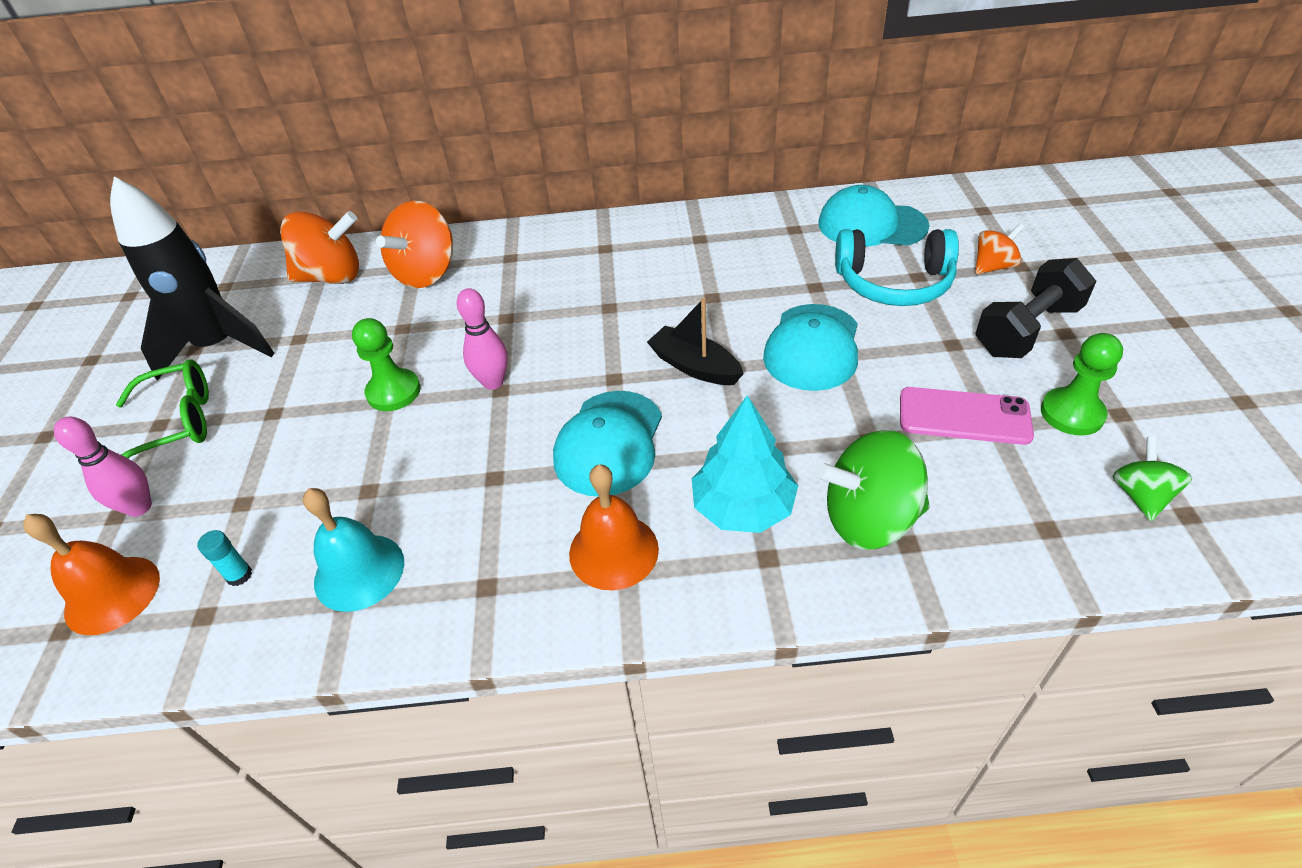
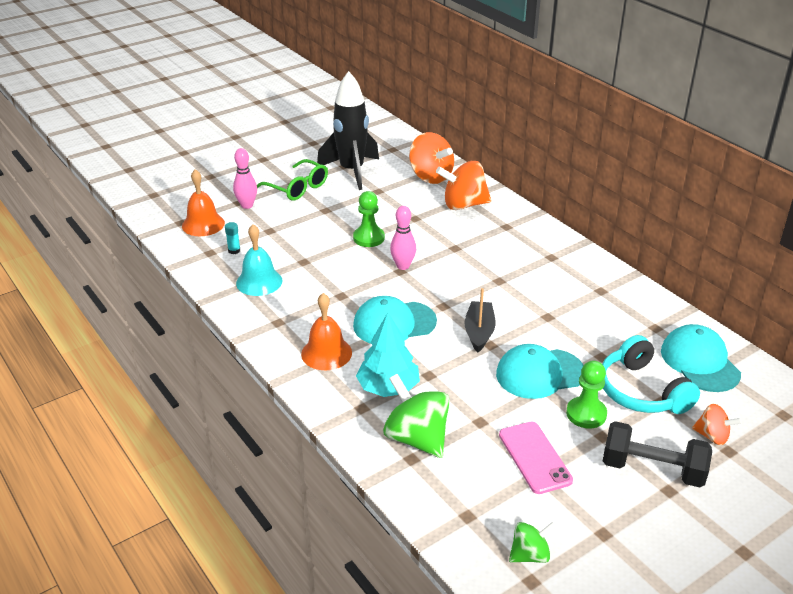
camera: 55 degrees right, 10 degrees down
(1072, 413) = (582, 508): green pawn -> green pawn (586, 414)

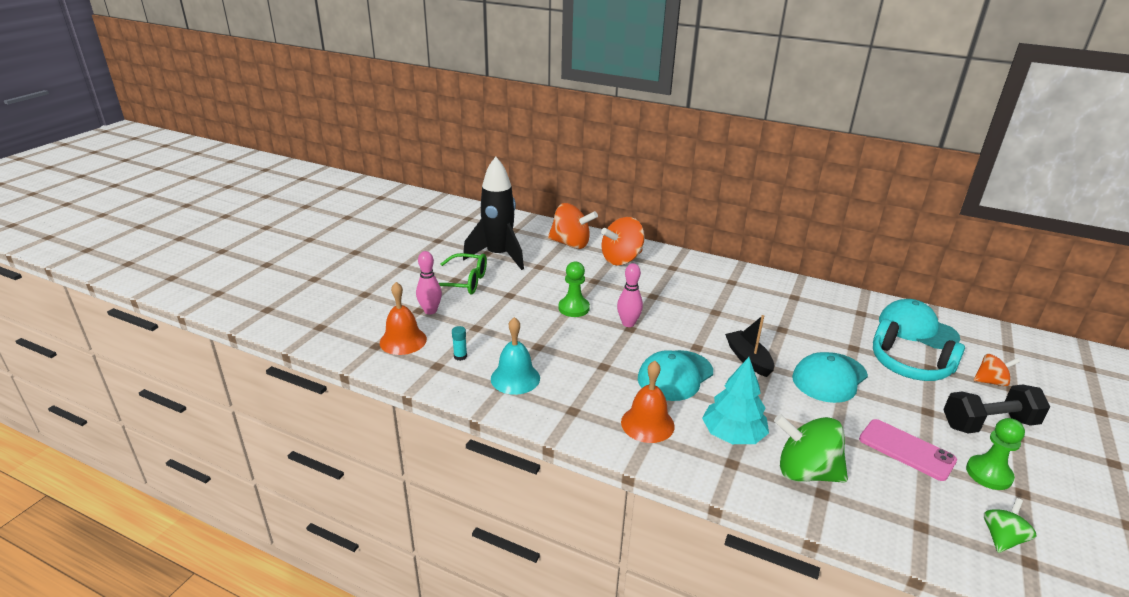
camera: 30 degrees left, 5 degrees down
(586, 414) = (897, 398): green pawn -> green pawn (988, 474)

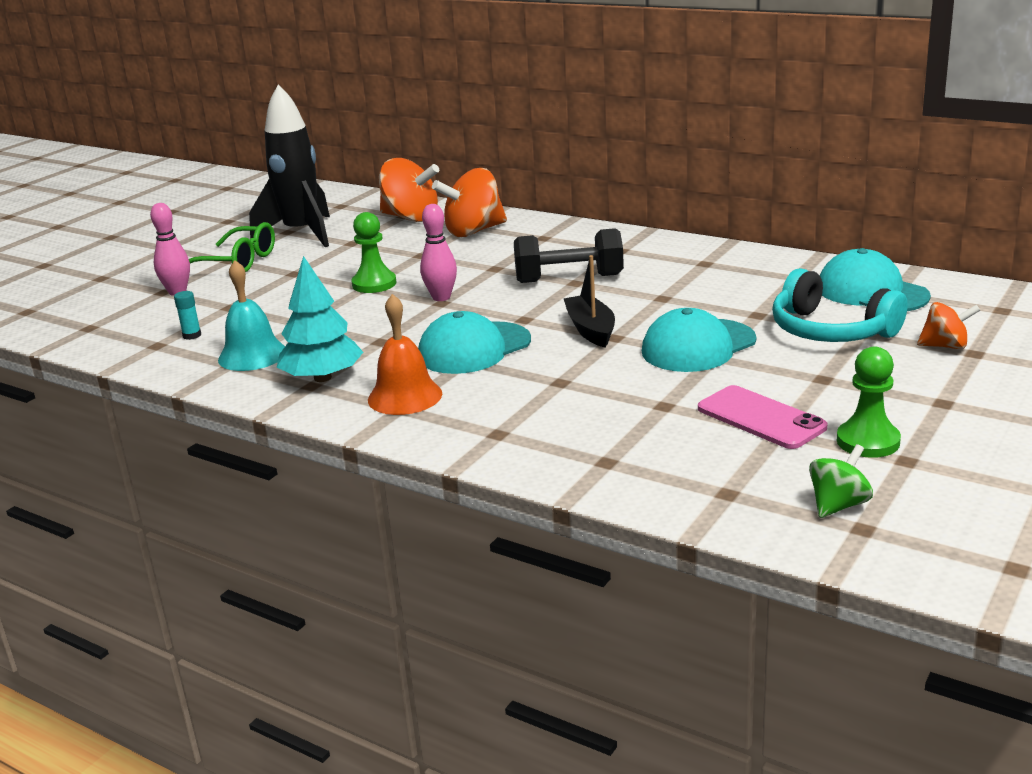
camera: 10 degrees right, 5 degrees down
(403, 341) = (125, 322): orange bell -> none
(733, 435) = (517, 406): turquoise tree -> turquoise tree (322, 378)
(805, 472) = (596, 441): green spinning top -> none
(988, 424) = (907, 390): black dumbbell -> black dumbbell (569, 278)

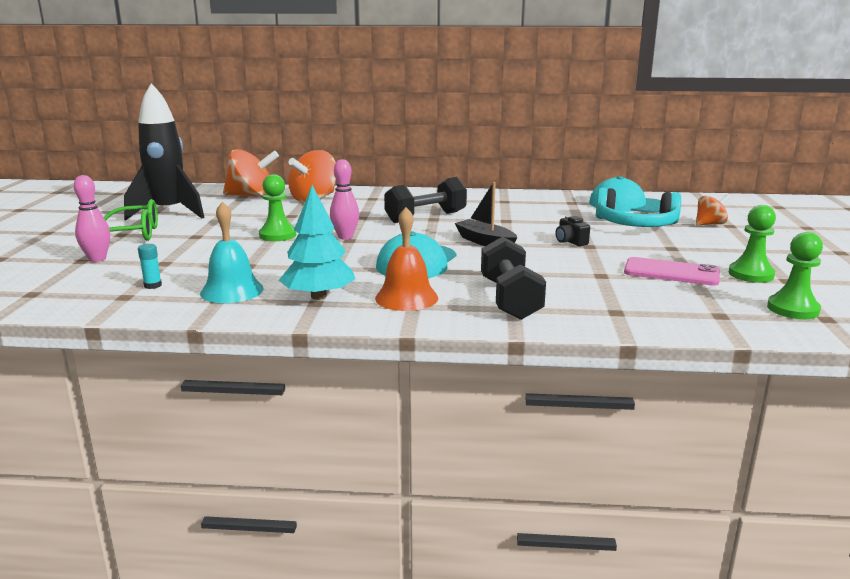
camera: 30 degrees left, 5 degrees down
(510, 420) = (510, 299): none -> black dumbbell
(698, 346) = (570, 242): turquoise cap -> black camera
(838, 505) = (793, 309): green spinning top -> green pawn

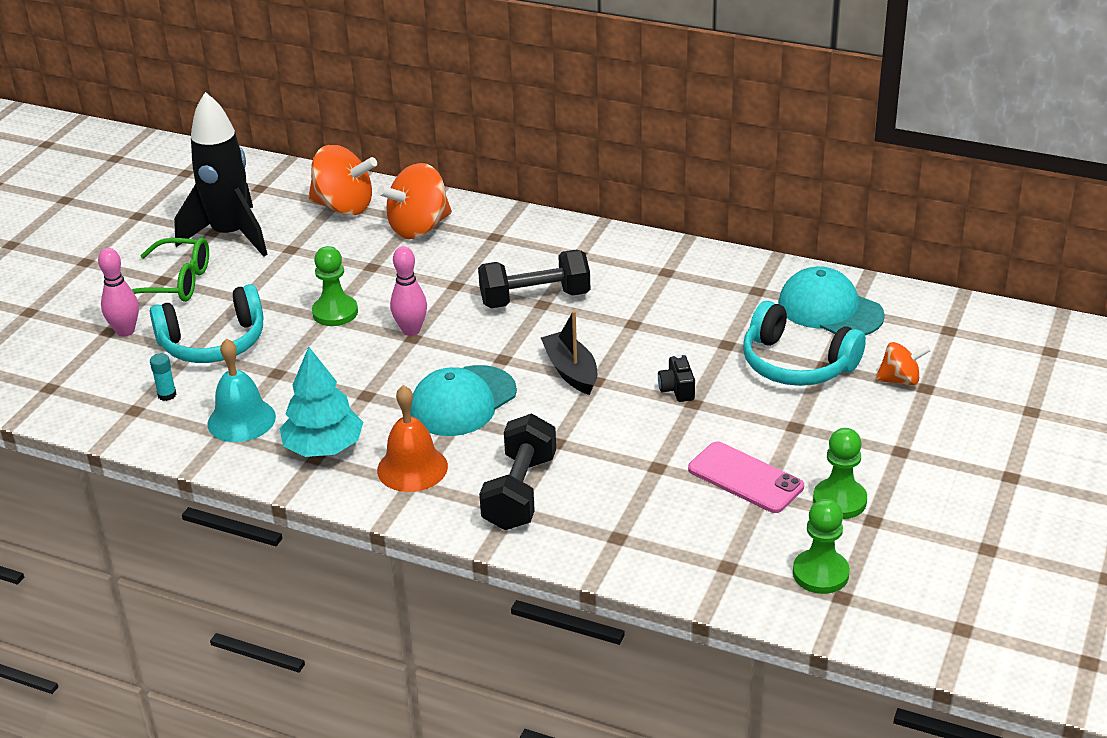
camera: 20 degrees right, 15 degrees up
(182, 257) = (213, 343): none -> turquoise headphones

